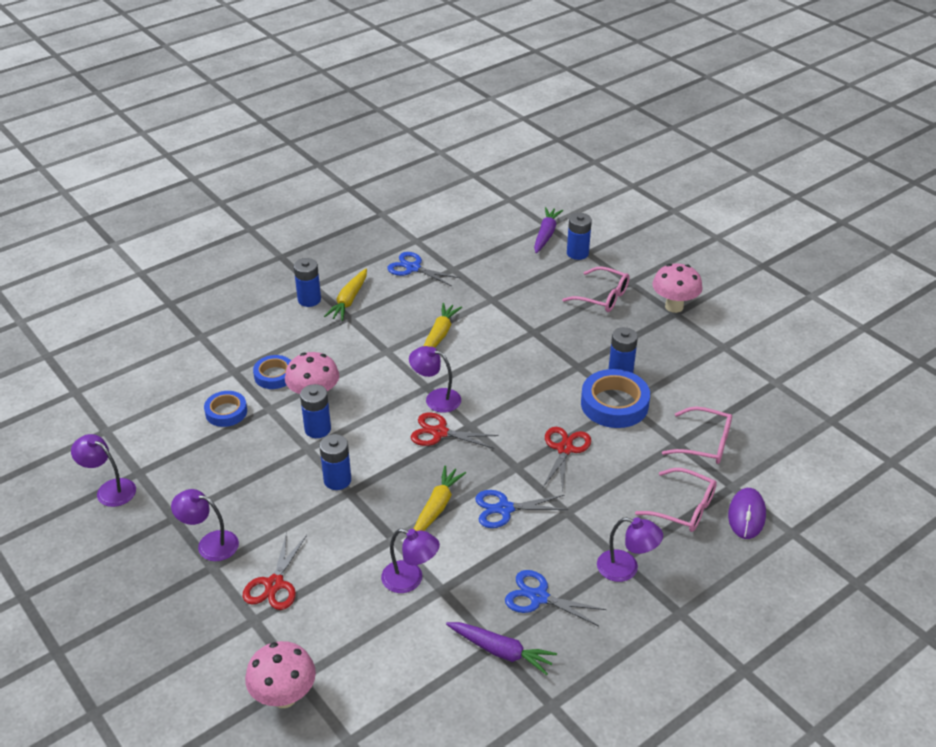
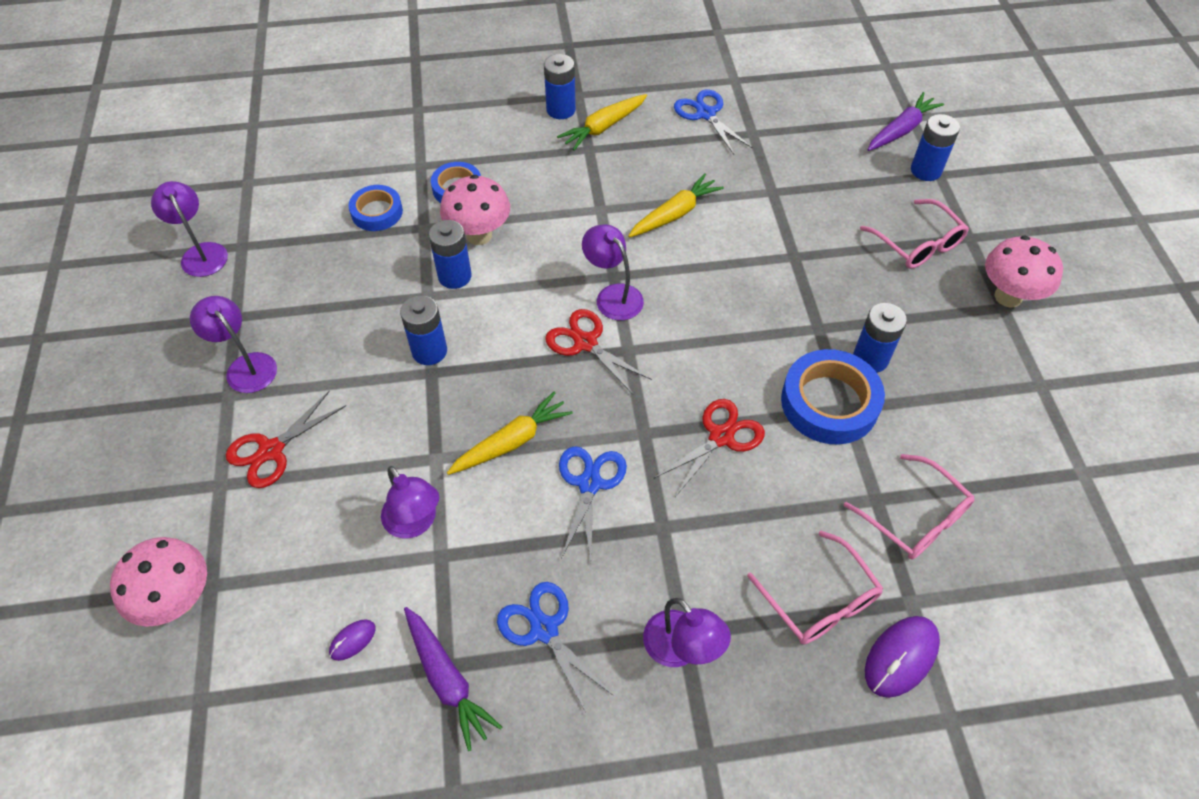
camera: 30 degrees right, 15 degrees up
(423, 660) = (352, 640): none -> purple mouse
(504, 509) = (589, 484): blue scissors -> blue scissors turned 75 degrees clockwise

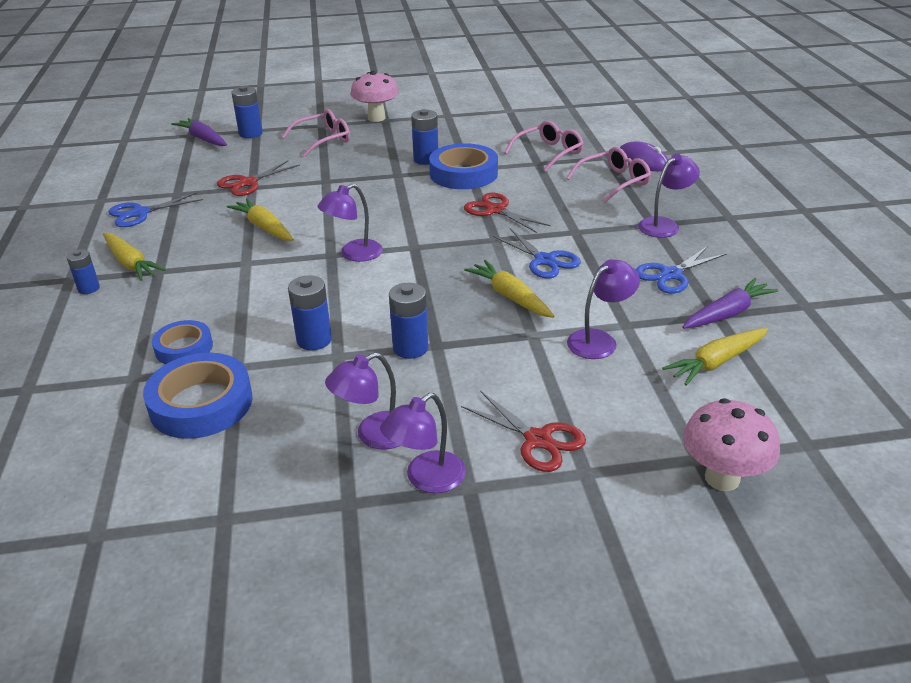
camera: 90 degrees left, 20 degrees down
(201, 253) = (227, 560): purple lamp -> purple lamp (374, 435)
(352, 640) = (716, 362): purple mouse -> yellow carrot
(377, 212) = (201, 403): blue tape -> blue tape, size x1.65
(479, 235) = (260, 329): pink mushroom -> none
(561, 110) = (88, 288): blue battery -> blue battery, size x0.66
(585, 343) = (405, 266): red scissors -> red scissors (248, 183)
(589, 484) = (545, 260): blue scissors -> blue scissors turned 135 degrees counterclockwise

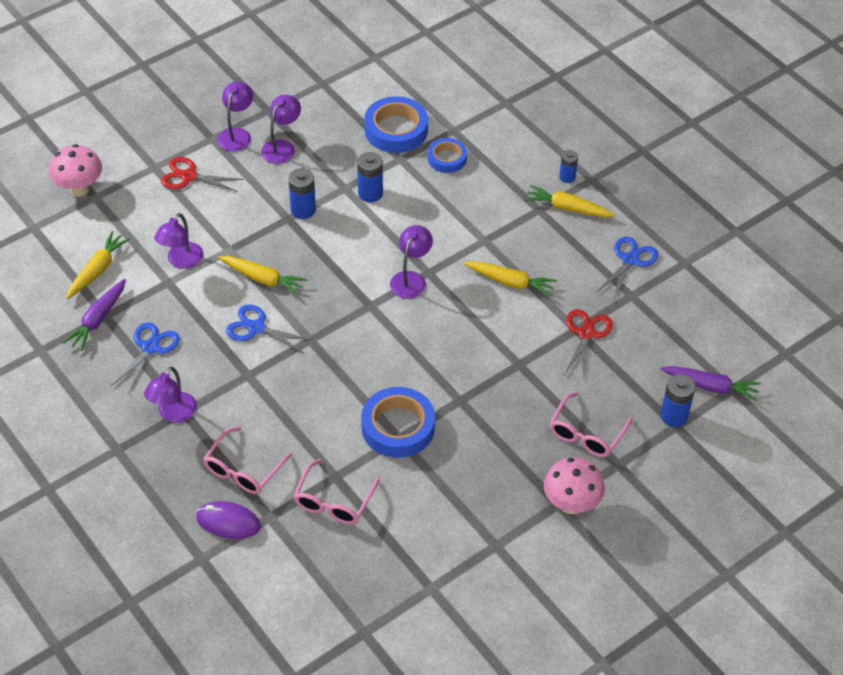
camera: 150 degrees right, 15 degrees up
(426, 159) = (452, 438): blue battery -> none
(495, 210) = (332, 379): red scissors -> none

